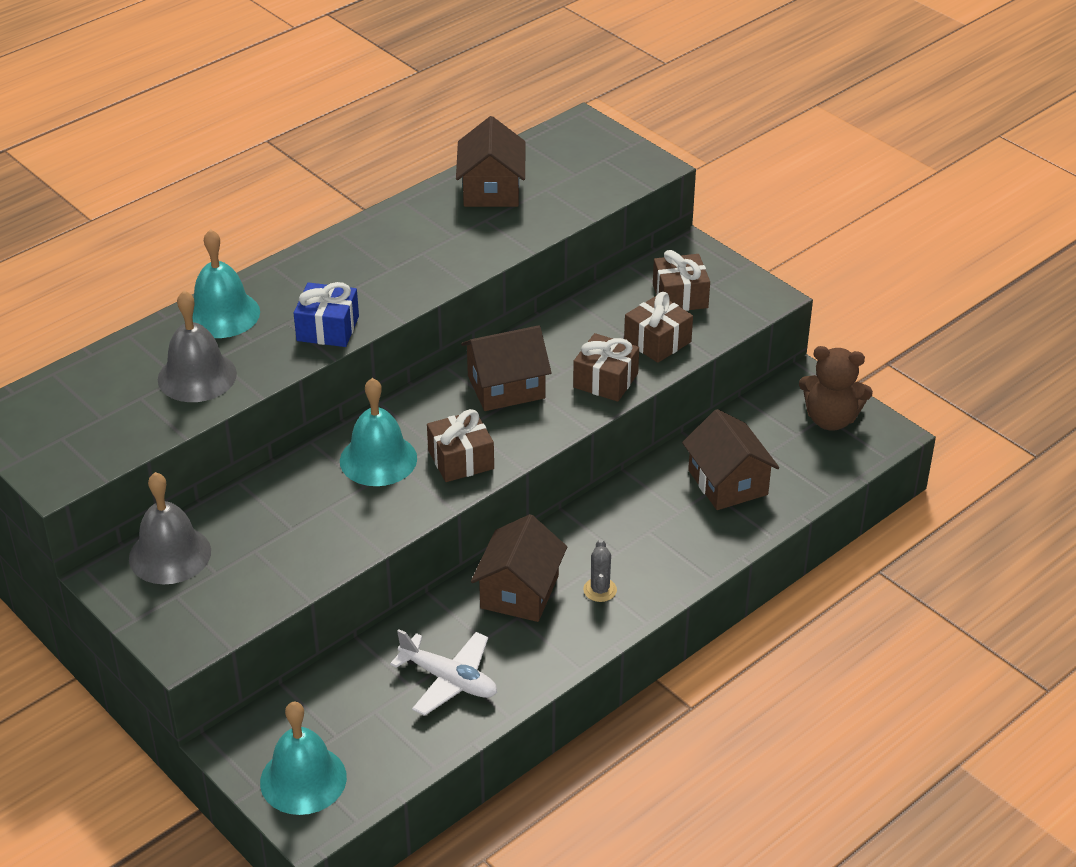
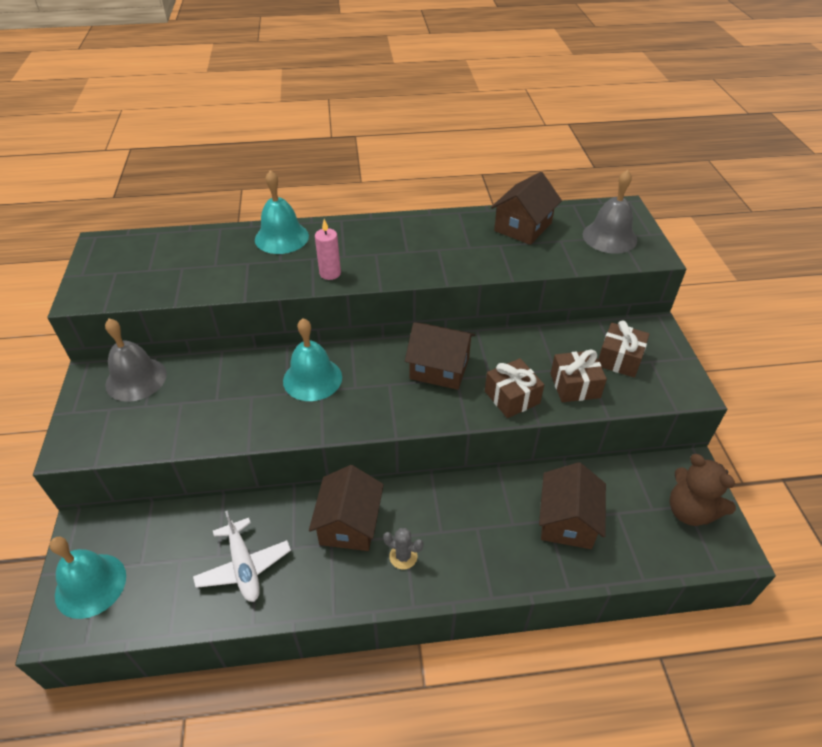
camera: 35 degrees right, 5 degrees up
(197, 376) = (225, 269): grey bell -> grey bell (609, 237)
(328, 329) = (330, 273): blue gift -> pink candle
(461, 459) = (362, 406): brown gift -> none
(519, 592) = (349, 524): brown house -> brown house turned 45 degrees counterclockwise
(600, 590) = (403, 556): grey cactus -> grey cactus turned 75 degrees clockwise

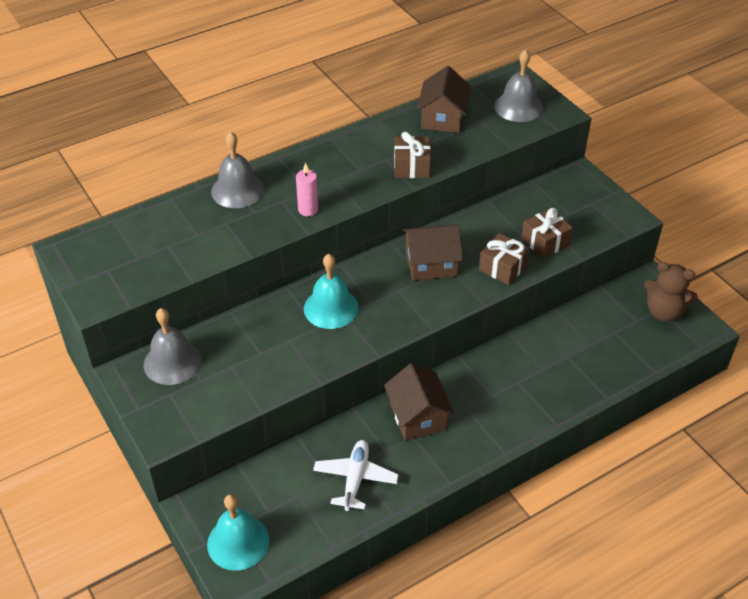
camera: 25 degrees left, 0 degrees up
(244, 566) = (355, 479): white plane -> white plane turned 120 degrees counterclockwise
(281, 237) = (237, 190): turquoise bell -> grey bell
(403, 556) = (475, 423): grey cactus -> none
(567, 521) = (581, 351): brown house -> none
(619, 359) = (567, 209): brown gift -> brown gift (411, 167)

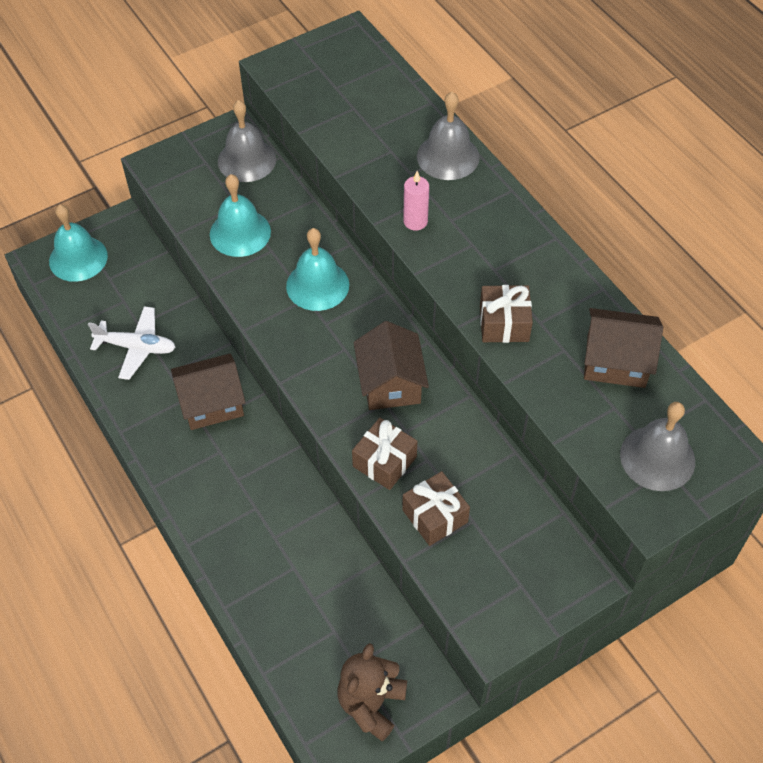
camera: 90 degrees right, 10 degrees up
(265, 363) = (240, 233): none -> turquoise bell

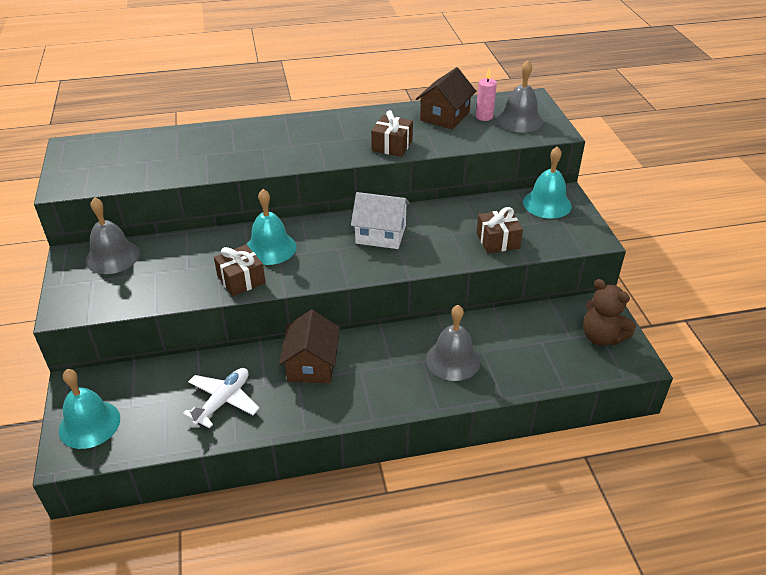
camera: 70 degrees left, 15 degrees down
(240, 233) = (186, 276): turquoise bell -> turquoise bell (547, 204)
(384, 462) = (445, 252): brown gift -> brown gift (241, 279)
(390, 383) = (380, 234): brown house -> white house
(415, 221) = (280, 159): pink candle -> pink candle (484, 117)
(448, 156) = (233, 133): grey bell -> grey bell (453, 360)

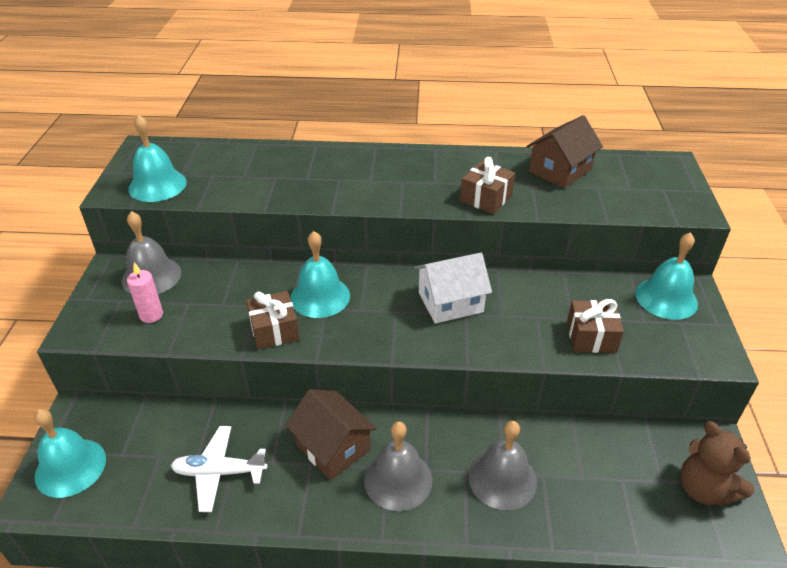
camera: 15 degrees right, 0 degrees up
(100, 176) = (157, 185): none -> turquoise bell
(223, 401) = (219, 472): white plane -> white plane turned 135 degrees counterclockwise
(311, 365) = (333, 447): brown house -> brown house turned 60 degrees counterclockwise
(380, 234) = (450, 302): white house -> white house turned 45 degrees counterclockwise
(484, 117) = (607, 178): pink candle -> pink candle (151, 315)
(519, 120) = (651, 189): grey bell -> grey bell (398, 479)

